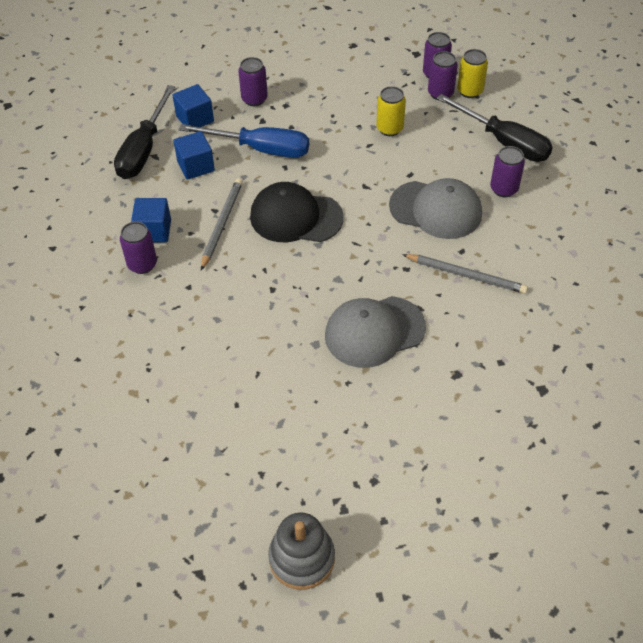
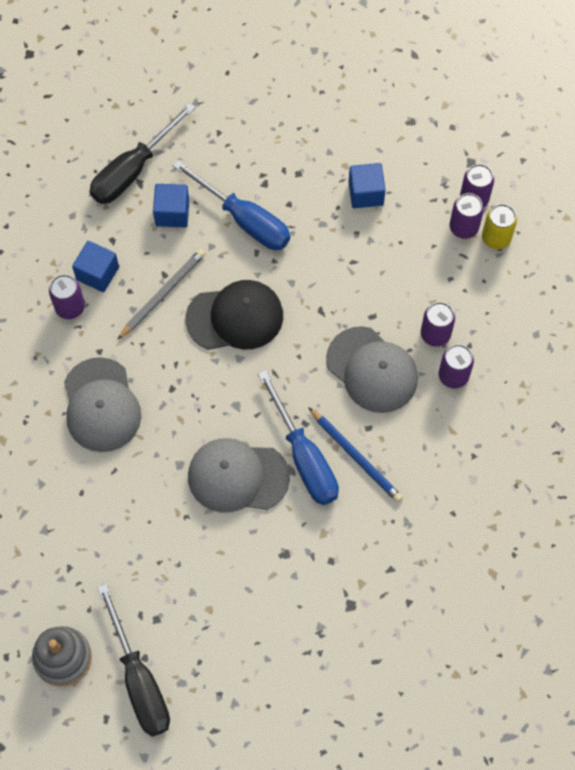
camera: 25 degrees right, 15 degrees up
(195, 119) = (200, 152): blue cube -> blue cube (366, 193)
(214, 327) = (101, 405): none -> grey cap
(254, 99) = (271, 152): purple can -> purple can (435, 334)
(296, 217) = (235, 317): black cap -> black cap turned 135 degrees clockwise
(389, 129) = (385, 250): yellow can -> none
(422, 293) = (304, 457): none -> blue screwdriver
(466, 275) = (356, 456): grey pencil -> blue pencil
(504, 142) = (490, 319): black screwdriver -> black screwdriver (139, 679)

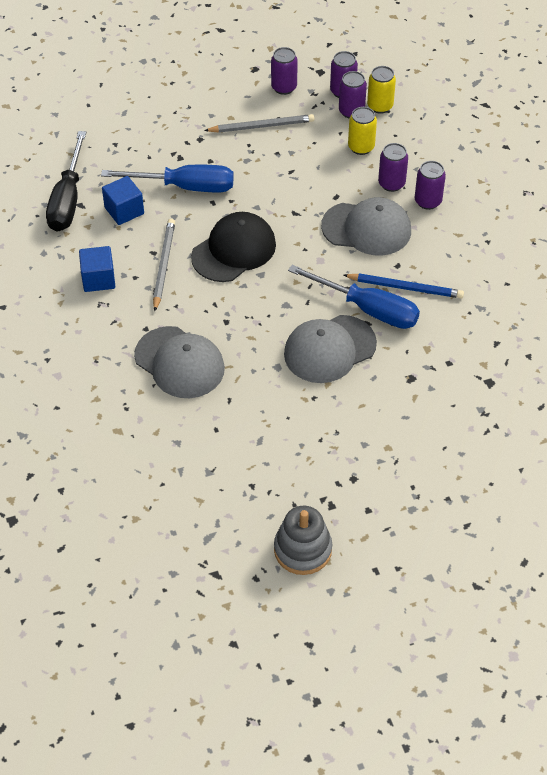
camera: 35 degrees left, 15 degrees down
(70, 307) = (95, 312): purple can -> purple can (284, 87)
(139, 679) = (377, 527): black screwdriver -> none
(366, 193) = (261, 126): blue cube -> grey pencil
(440, 275) = (361, 147): none -> yellow can

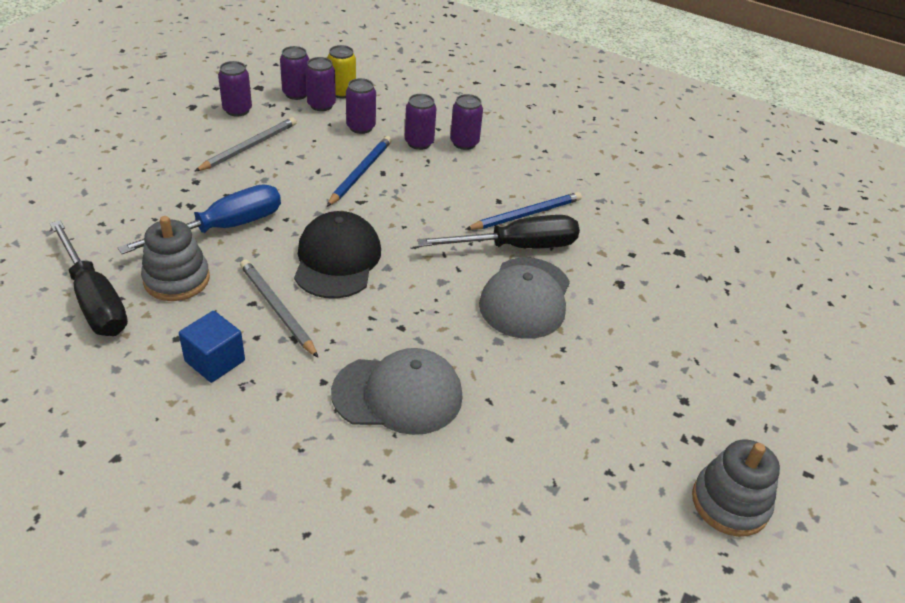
camera: 45 degrees left, 10 degrees down
(124, 211) = (177, 279): blue cube -> grey stacking toy
(319, 188) = (360, 172): none -> blue pencil
(361, 147) = (361, 127): yellow can -> purple can
(366, 229) = (439, 185): grey cap -> none
(367, 309) = (517, 247): blue screwdriver -> black screwdriver

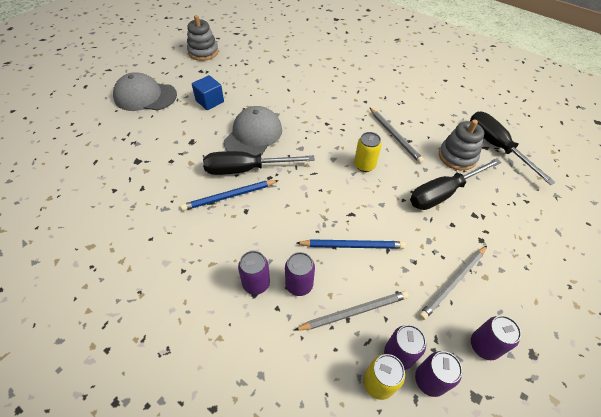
camera: 170 degrees left, 10 degrees up
(215, 361) = (419, 112): blue cube -> blue cube (210, 101)
(223, 228) = (443, 193): blue screwdriver -> black screwdriver
(337, 260) = (364, 165): black cap -> yellow can
(360, 172) = (352, 245): blue pencil -> blue pencil turned 120 degrees counterclockwise
(361, 127) = (354, 312): purple can -> grey pencil
(398, 394) = (330, 94): grey cap -> grey cap (145, 96)

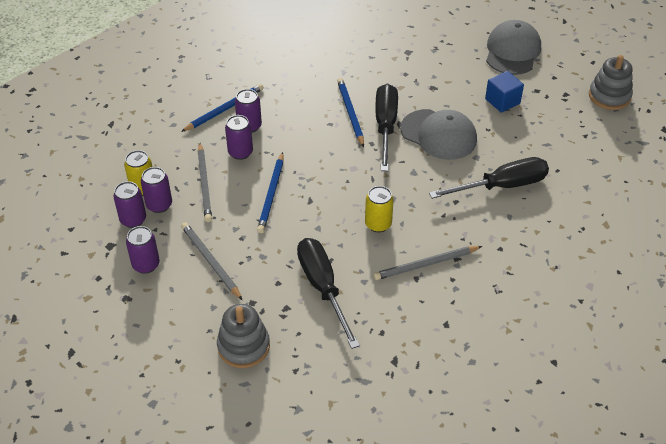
camera: 100 degrees right, 5 degrees down
(229, 316) = (224, 109): none -> blue pencil
(457, 156) = (381, 321): grey stacking toy -> grey stacking toy (243, 346)
(496, 146) = (394, 374): black screwdriver -> black screwdriver (501, 186)

